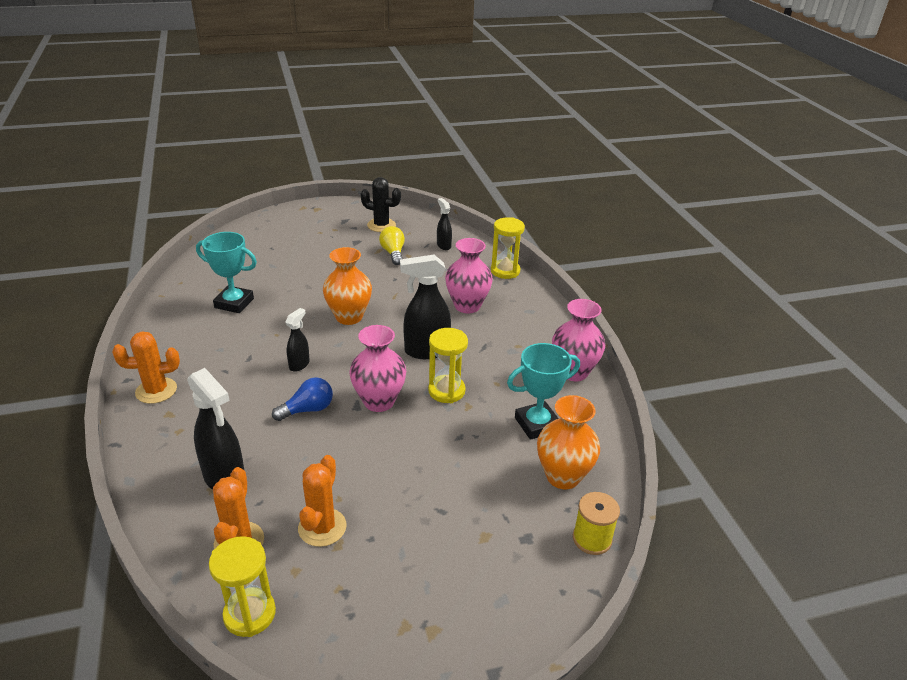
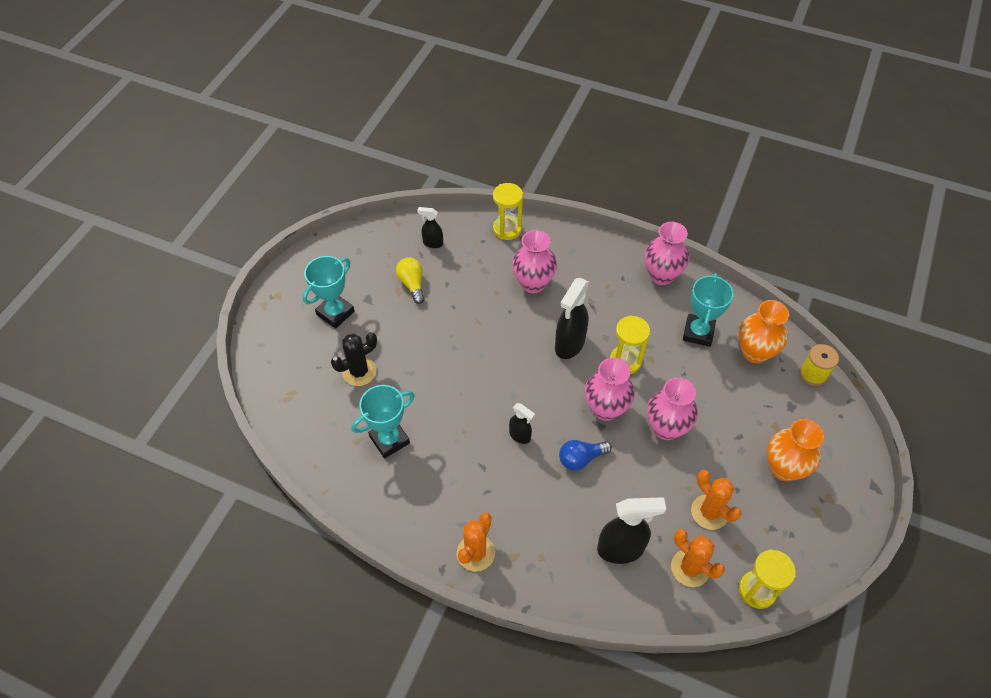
camera: 50 degrees left, 20 degrees up
(299, 364) = (520, 436): black spray bottle -> black spray bottle turned 150 degrees clockwise
(308, 409) = (581, 459): blue light bulb -> blue light bulb turned 120 degrees counterclockwise
(327, 235) = (335, 313): none -> turquoise trophy
(349, 317) = (482, 368): orange vase -> orange vase (783, 468)
(381, 225) = (357, 265): black cactus -> black cactus (359, 372)
(393, 253) = (412, 284): yellow light bulb -> yellow light bulb turned 45 degrees clockwise
(397, 450) = (666, 428): none -> pink vase

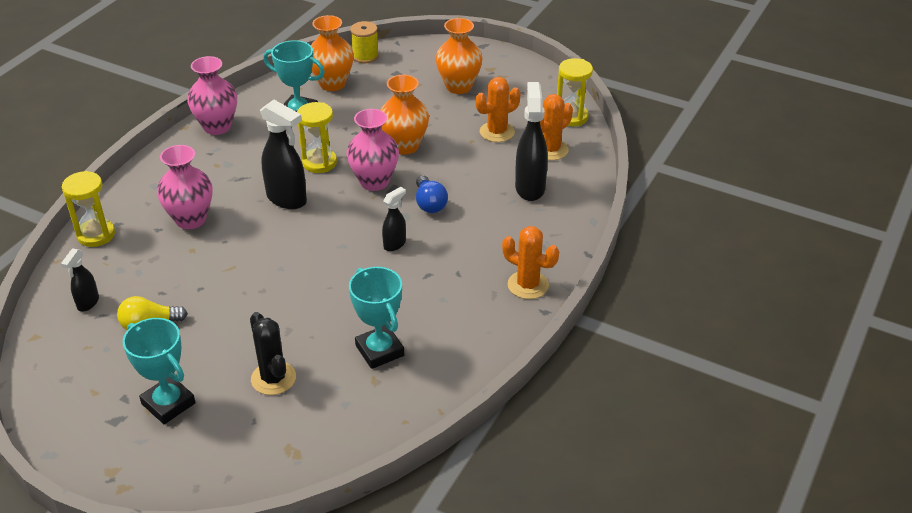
camera: 85 degrees left, 15 degrees down
(666, 428) = (405, 146): pink vase -> orange vase

